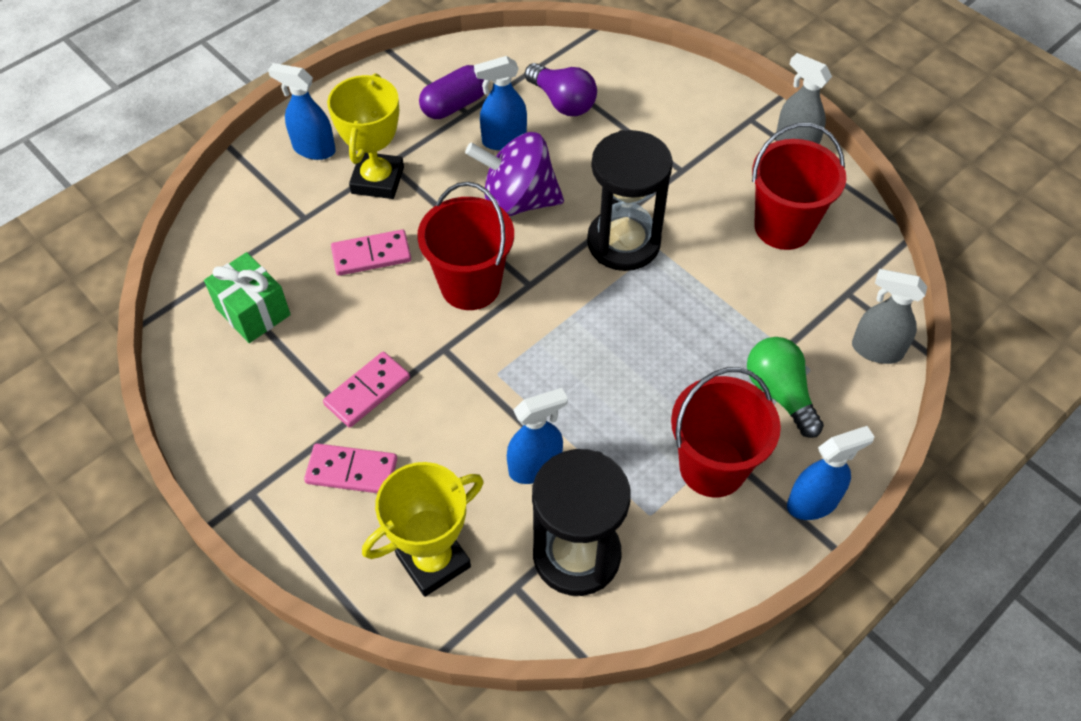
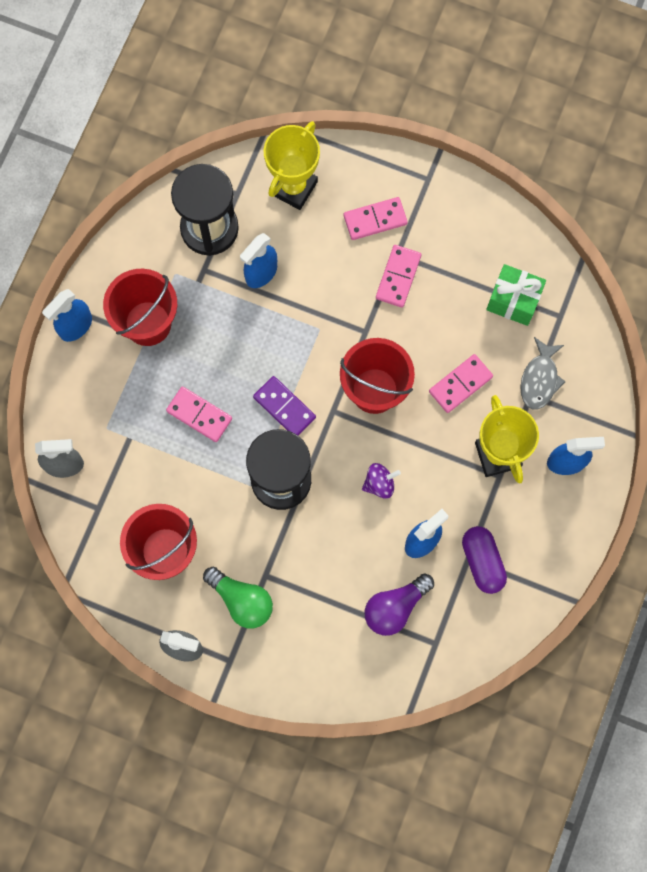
camera: 155 degrees right, 20 degrees up
(284, 227) = (539, 379): none -> grey fish
(454, 105) = (482, 562): purple capsule -> purple capsule turned 45 degrees counterclockwise
(517, 201) = (379, 484): purple spinning top -> purple spinning top, size x0.49
(562, 102) = (395, 607): purple light bulb -> purple light bulb turned 60 degrees counterclockwise
(583, 309) = (284, 407): none -> purple domino
(689, 339) = (199, 415): none -> pink domino
(780, 393) = (121, 399): green light bulb -> green light bulb (241, 600)

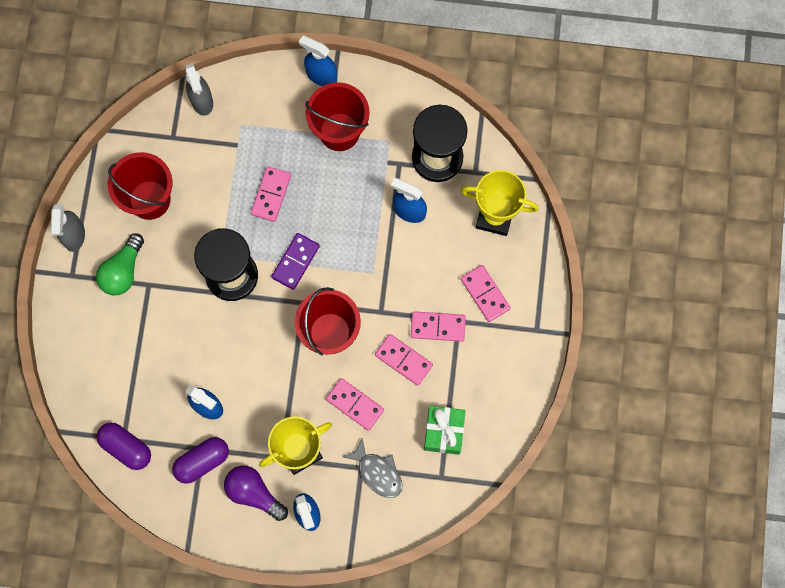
camera: 75 degrees right, 0 degrees up
(379, 484) = (249, 358): purple spinning top -> none
(395, 607) = (146, 397): purple light bulb -> purple light bulb (254, 493)
(425, 321) = (403, 360): none -> pink domino
(446, 642) = (126, 447): none -> purple capsule
(539, 379) = (378, 472): grey fish -> grey fish turned 135 degrees counterclockwise

